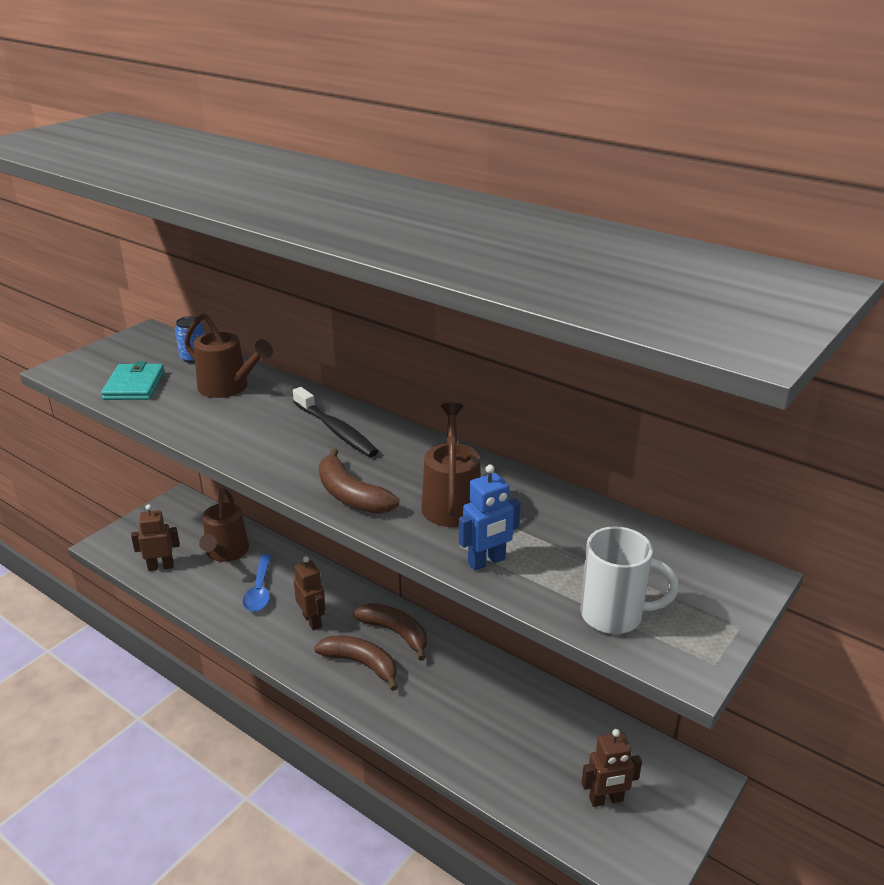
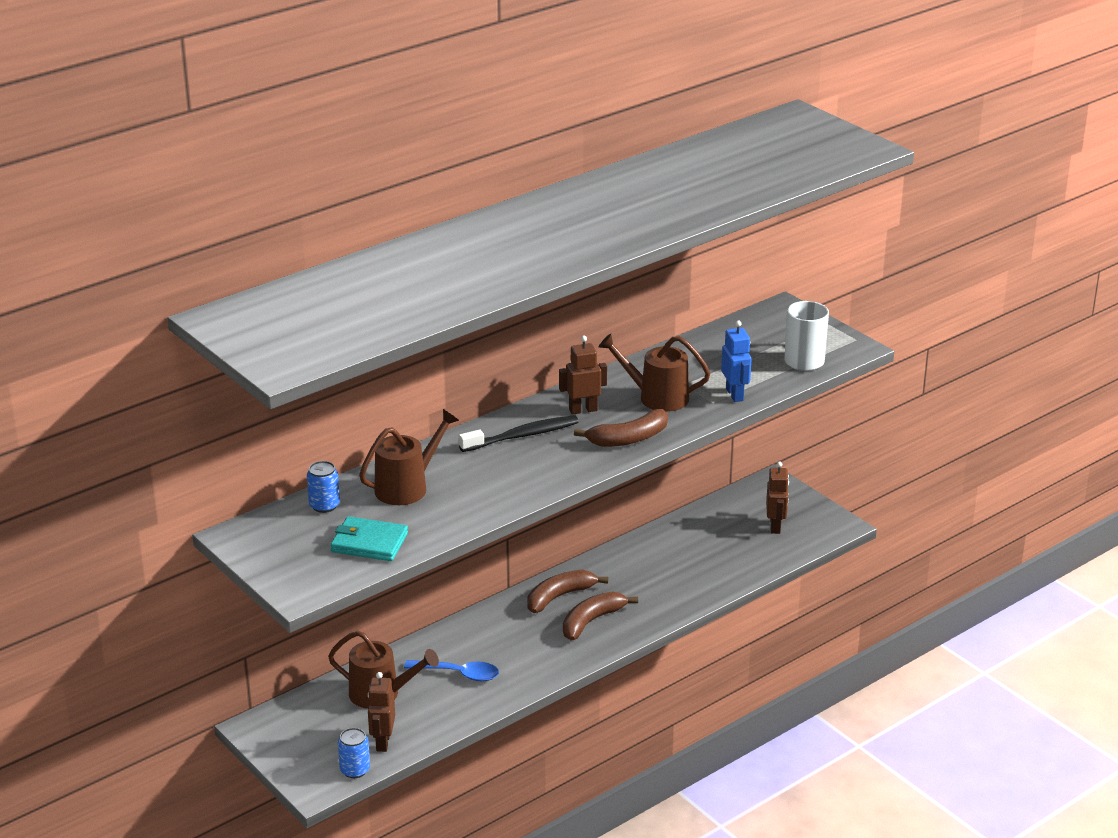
camera: 75 degrees left, 0 degrees up
(124, 559) = (355, 770): none -> blue can
(312, 621) = (521, 644): brown robot -> brown robot (583, 410)

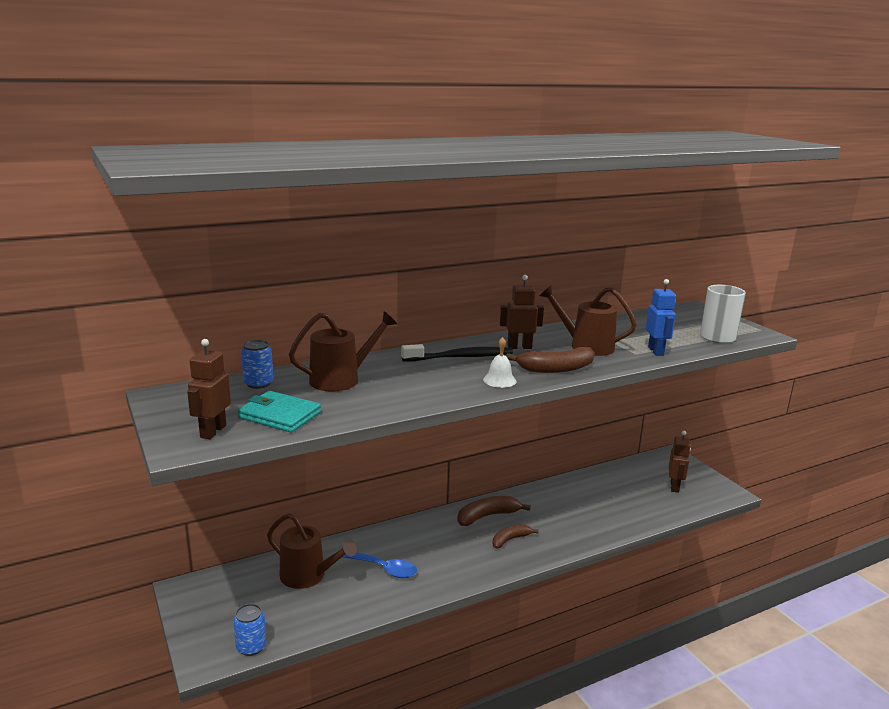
camera: 10 degrees right, 10 degrees down
(382, 742) = (289, 622): brown robot -> brown robot (212, 431)
(572, 464) = (499, 380): none -> white bell
(591, 621) = (510, 539): brown banana -> brown banana, size x0.65

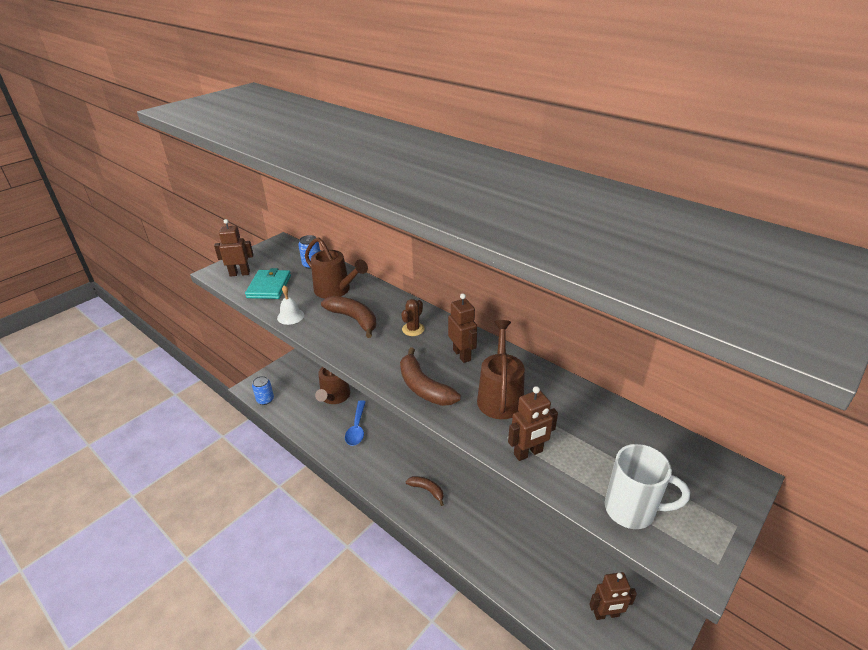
camera: 70 degrees right, 15 degrees up
(460, 357) = (413, 329): black toothbrush -> brown cactus
(487, 516) = (451, 466): brown banana -> brown banana (354, 319)
(499, 380) = (377, 360): white bell -> white bell (290, 316)
(656, 351) = (528, 453): blue robot -> brown robot

